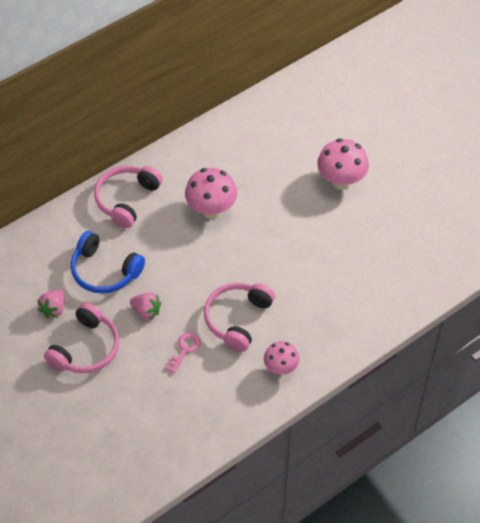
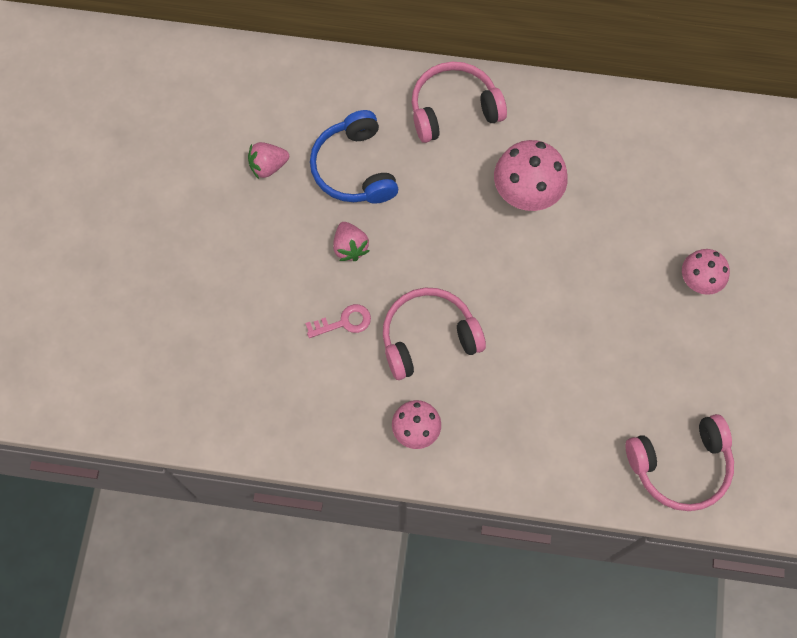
camera: 45 degrees right, 15 degrees up
(86, 348) = (256, 235): pink headphones -> pink headphones (680, 466)
(341, 181) = (698, 281): pink mushroom -> pink mushroom, size x0.63

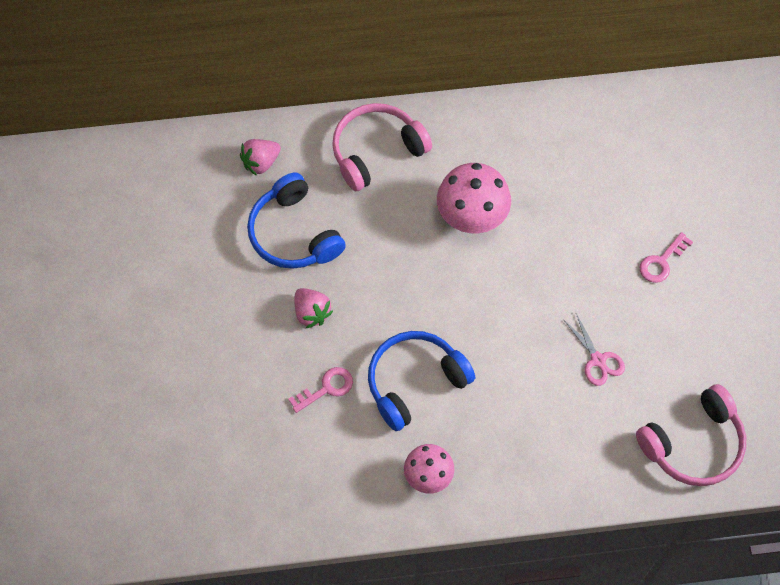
camera: 15 degrees left, 5 degrees down
(268, 166) = (206, 252): pink strawberry -> pink strawberry (261, 162)
(428, 337) = (414, 382): pink headphones -> blue headphones
(609, 360) = (598, 360): none -> pink scissors
(698, 281) = (662, 262): pink mushroom -> pink key

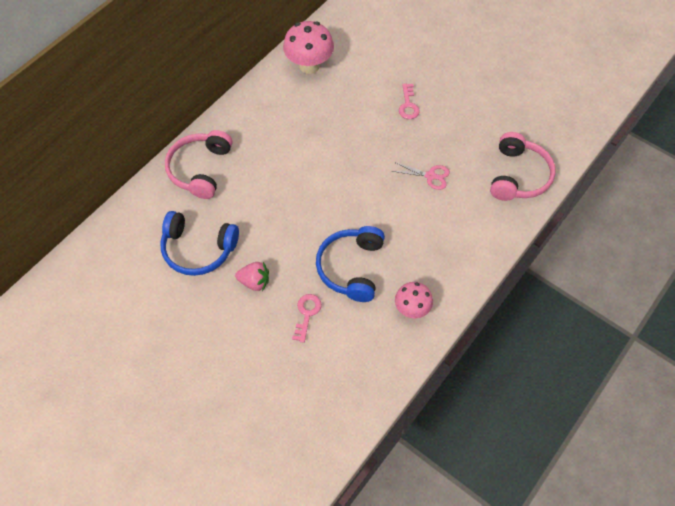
camera: 45 degrees left, 5 degrees down
(261, 162) = (137, 228): pink strawberry -> none
(471, 218) = (290, 161): pink mushroom -> pink mushroom (309, 65)

